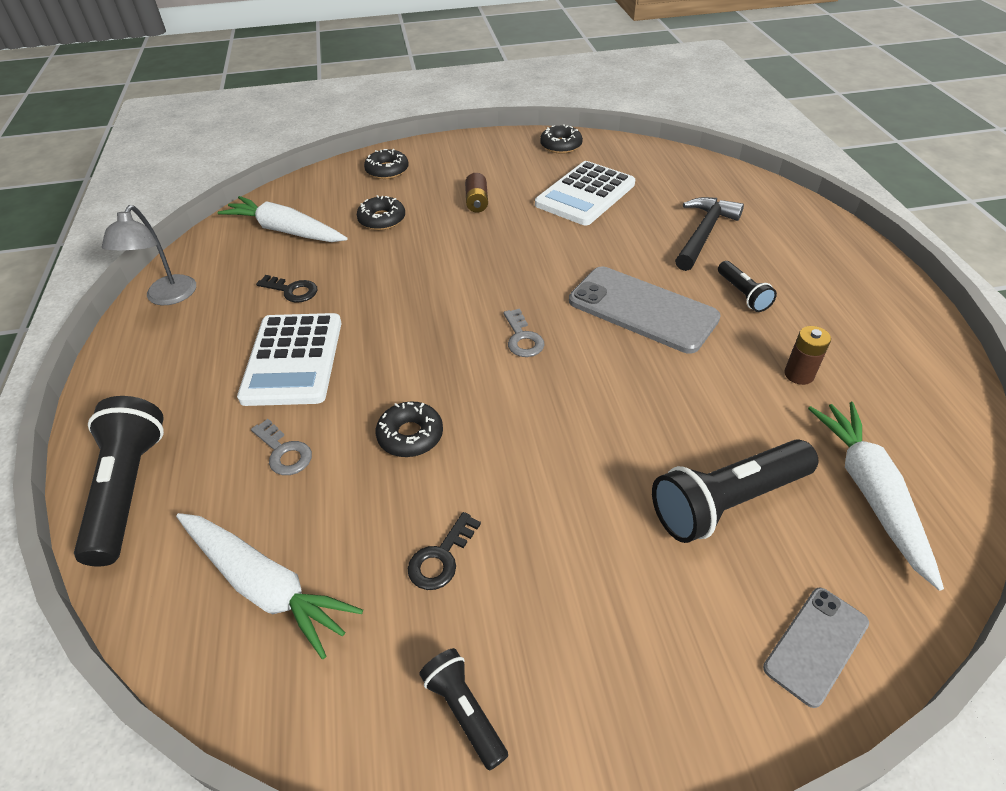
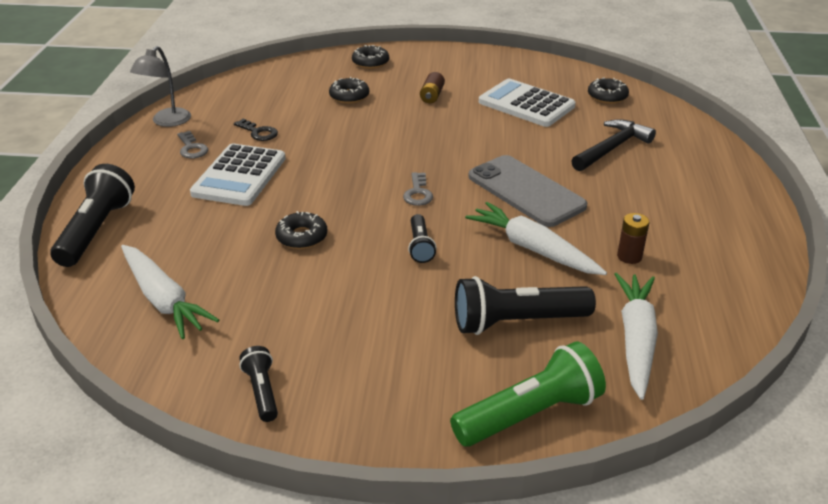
camera: 15 degrees right, 10 degrees down
(284, 452) = (208, 229): grey key -> grey key (192, 148)
(285, 231) = (271, 92): white carrot -> white carrot (533, 249)
(441, 558) = (288, 310): black key -> none
(561, 145) = (526, 65): black donut -> black donut (607, 96)
(585, 194) = (526, 104): white calculator -> white calculator turned 75 degrees clockwise
(742, 294) = (618, 195): black flashlight -> black flashlight (420, 246)
(816, 645) = (530, 414): grey phone -> green flashlight

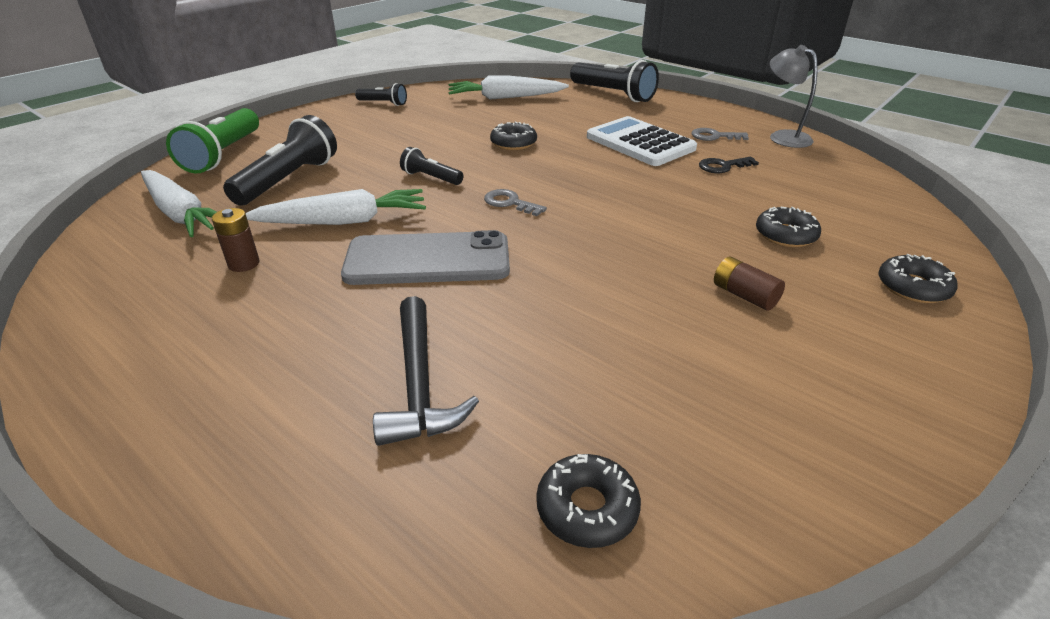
camera: 125 degrees right, 0 degrees up
(526, 104) = (643, 373): white calculator -> none

